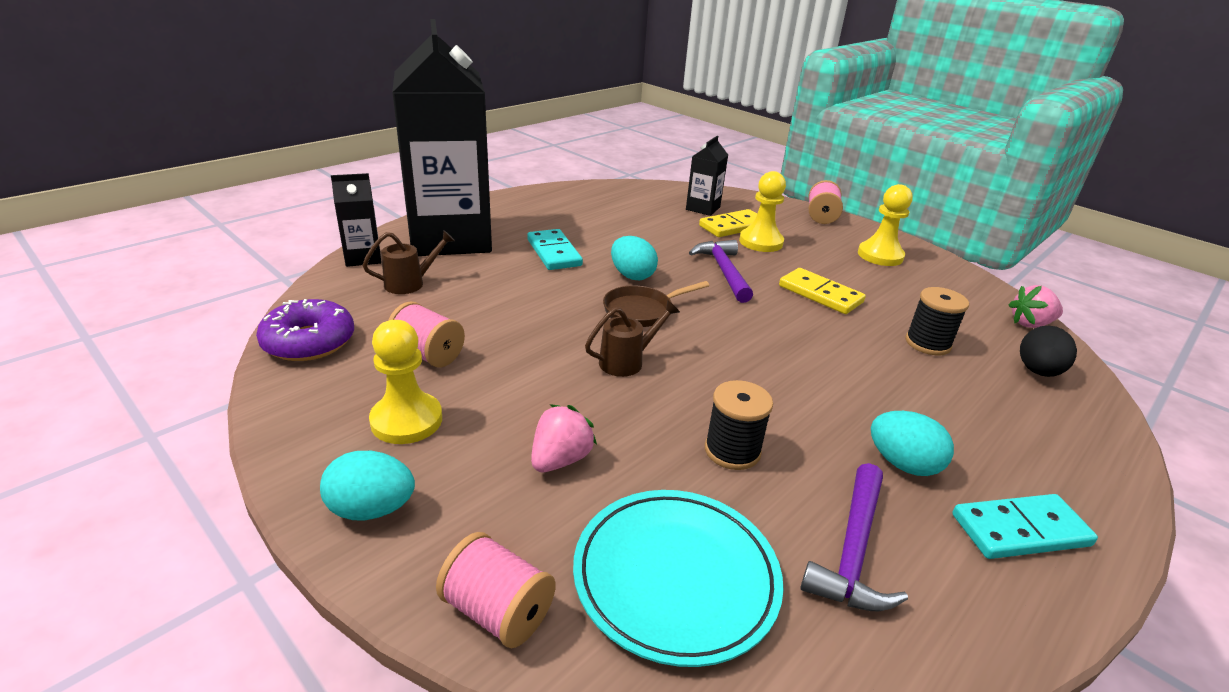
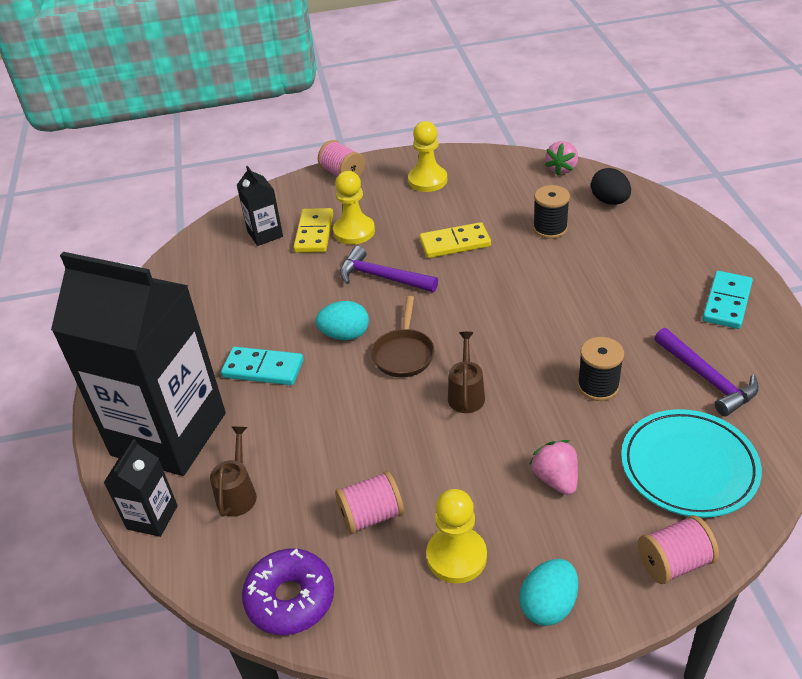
camera: 50 degrees left, 10 degrees up
(902, 464) = (653, 315): turquoise egg -> none

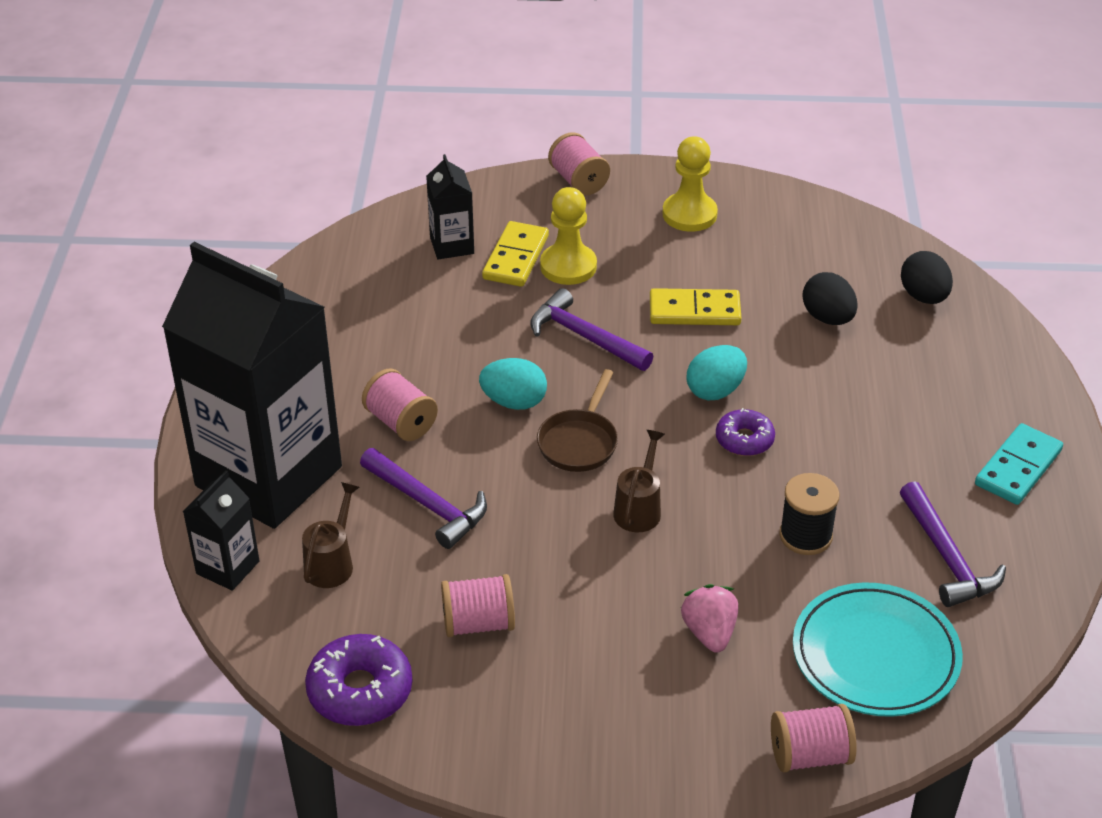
camera: 10 degrees right, 0 degrees up
(263, 369) = (401, 422): turquoise domino -> pink spool
(302, 428) = (427, 504): none -> purple hammer
(456, 556) = (561, 690): yellow pawn -> none
(525, 325) = (744, 439): none -> purple donut
(548, 605) = (646, 765): turquoise egg -> turquoise egg (715, 390)
(550, 228) = (827, 318): black spool -> black egg
(562, 169) = (878, 236): pink strawberry -> none

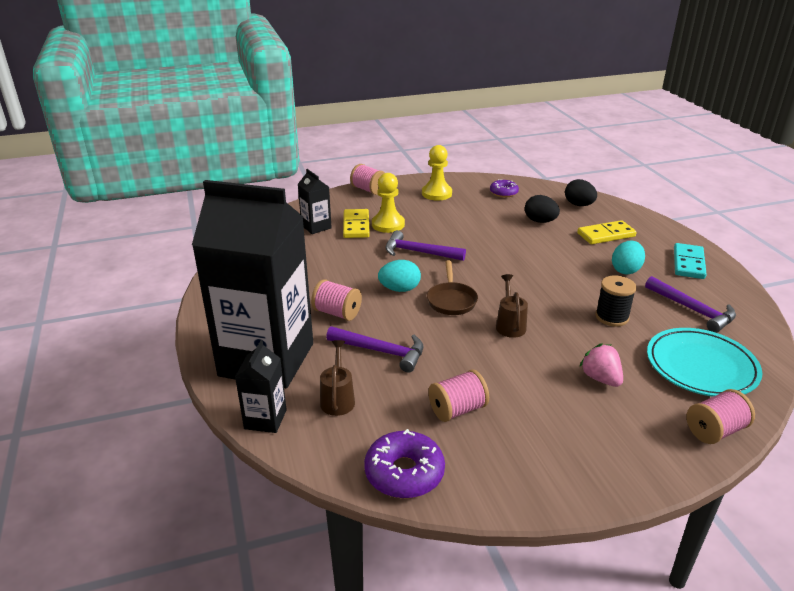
camera: 20 degrees left, 10 degrees down
(694, 311) = (470, 231): yellow domino -> yellow domino (606, 235)
(715, 390) = (508, 262): turquoise egg -> turquoise egg (625, 270)
(744, 439) = (541, 280): purple donut -> purple donut (503, 193)

